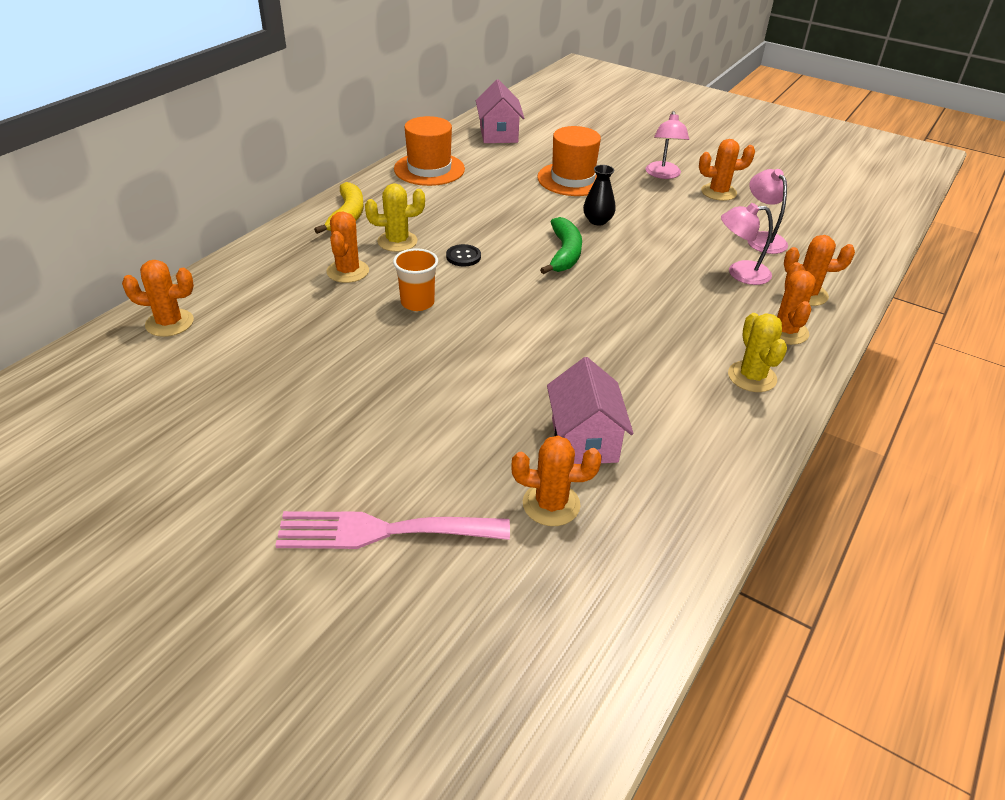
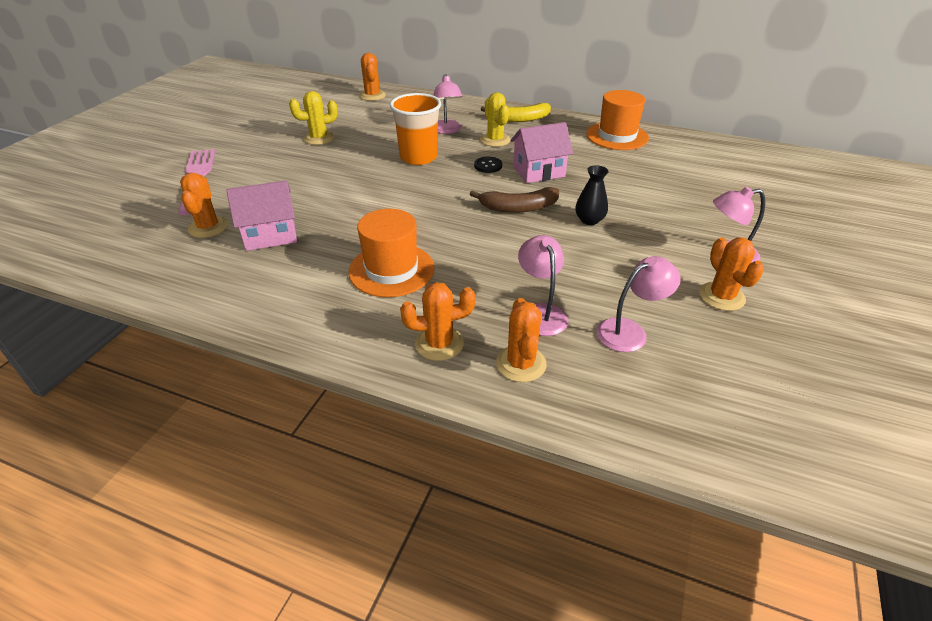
camera: 80 degrees right, 0 degrees up
(348, 271) = (447, 130): orange cactus -> pink lamp
(417, 303) = (418, 157): orange cup -> orange cup, size x1.53
(498, 134) = (717, 156): pink house -> pink house (538, 172)
(564, 254) = (518, 208): green banana -> brown banana
(572, 179) = (662, 201): orange hat -> orange hat (391, 270)
(752, 377) = (357, 318): yellow cactus -> yellow cactus (319, 138)

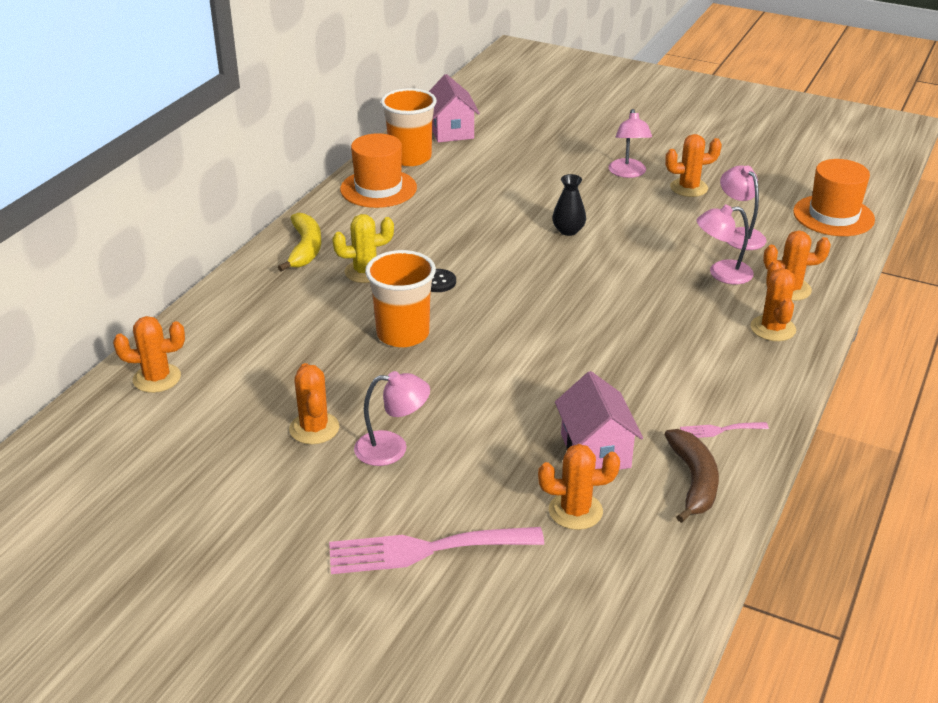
camera: 85 degrees left, 5 degrees down
(280, 298) = (719, 430): none -> pink fork
(319, 138) = (314, 428): yellow cactus -> orange cactus
(391, 270) = (663, 355): orange hat -> orange hat (833, 216)
(447, 130) = (323, 308): pink lamp -> pink lamp (392, 448)
(518, 208) = (541, 269): brown banana -> brown banana (694, 481)
(538, 172) = (459, 249): pink house -> pink house (451, 131)
(676, 144) = (410, 158): none -> orange cup

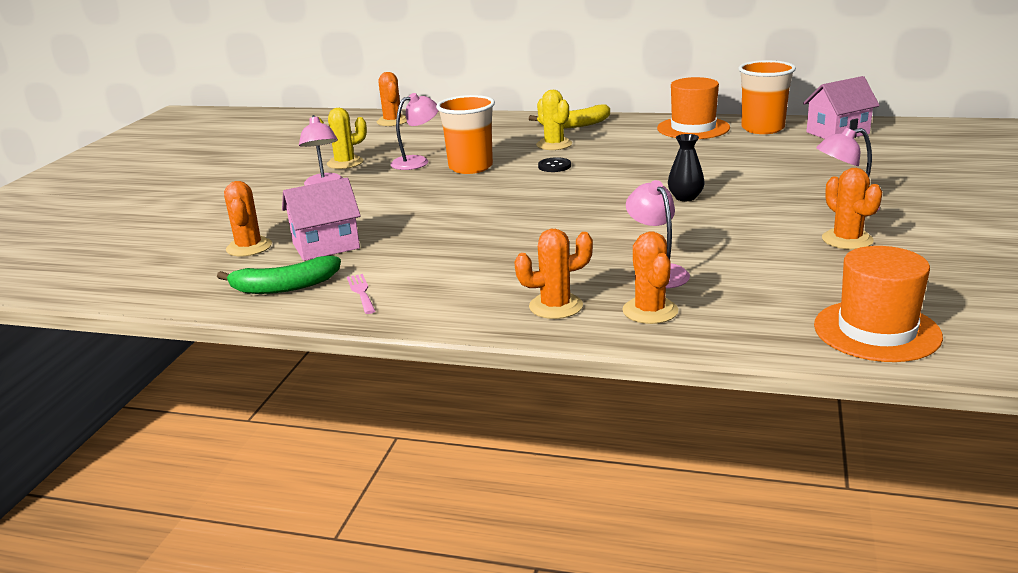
camera: 80 degrees right, 10 degrees down
(314, 428) = (345, 163): orange cactus -> yellow cactus
(425, 550) = (213, 209): pink fork -> none
(694, 481) = (284, 287): brown banana -> green banana
(739, 235) = (757, 275): pink lamp -> pink lamp (417, 161)

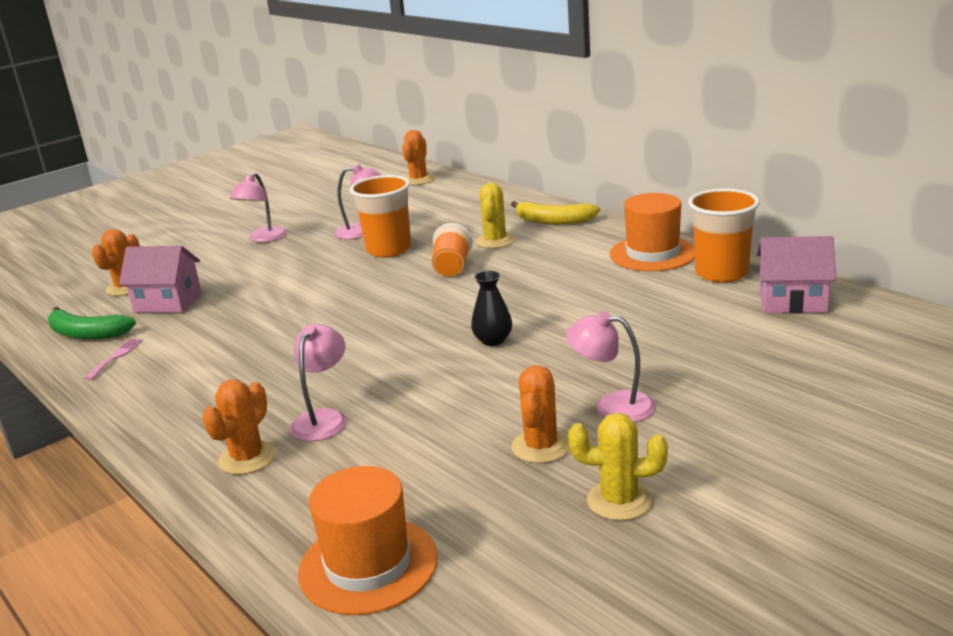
camera: 35 degrees right, 0 degrees up
(345, 163) = (313, 218): yellow cactus -> yellow cactus (619, 500)
(554, 166) = (452, 267): black button -> orange cup
(556, 306) = (198, 424): orange cactus -> none

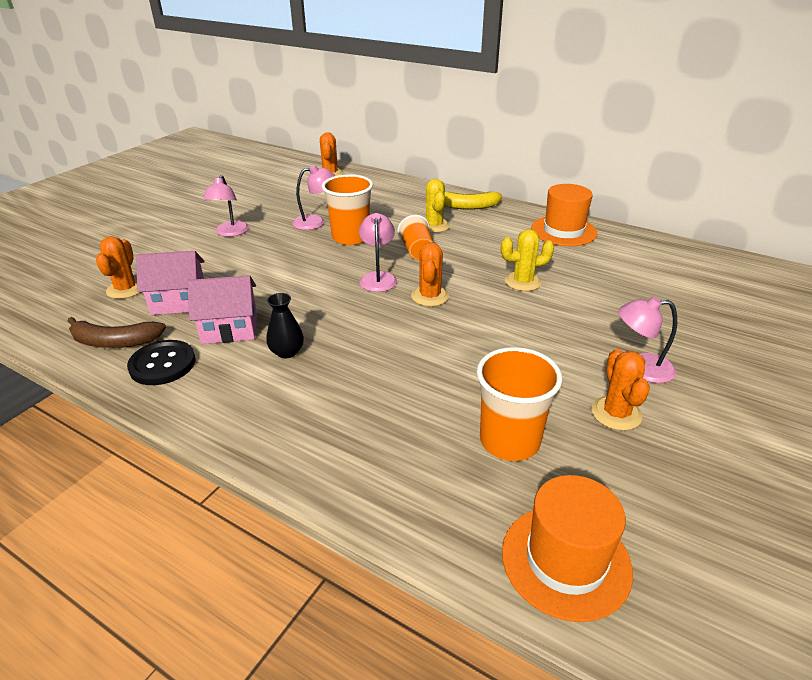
camera: 20 degrees left, 10 degrees up
(86, 334) = (114, 342): green banana -> brown banana
(116, 357) = (162, 364): pink fork -> black button
(247, 458) = (371, 460): orange cactus -> orange cactus (430, 296)
(323, 418) = (412, 408): pink lamp -> pink lamp (378, 278)
(493, 340) = (501, 316): black vase -> black vase (287, 352)
(619, 500) = (716, 457): yellow cactus -> yellow cactus (523, 282)
(721, 273) = (625, 244): orange cup -> orange cup (509, 441)
(792, 301) = (693, 265): pink house -> pink house (230, 329)

